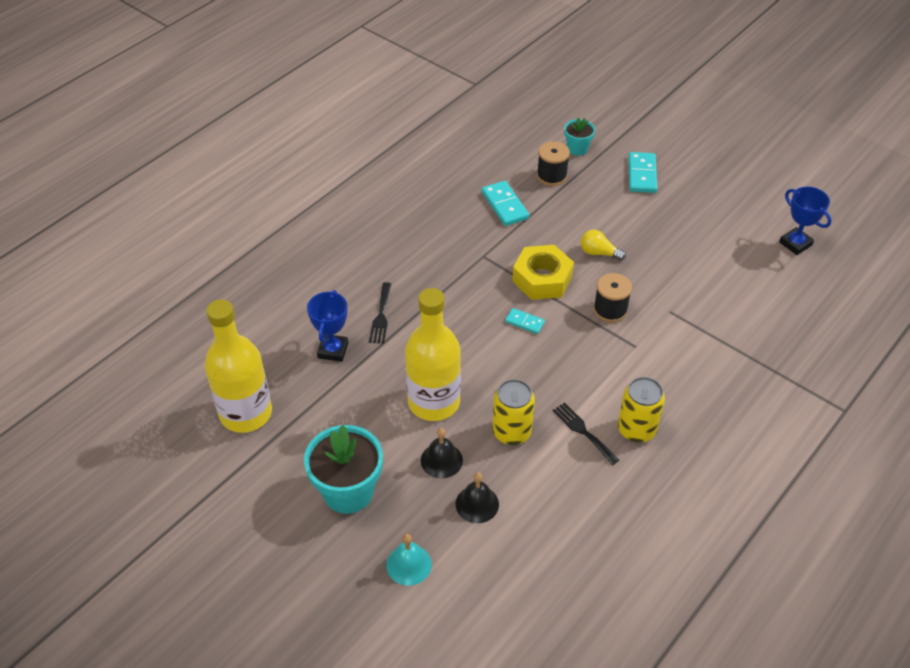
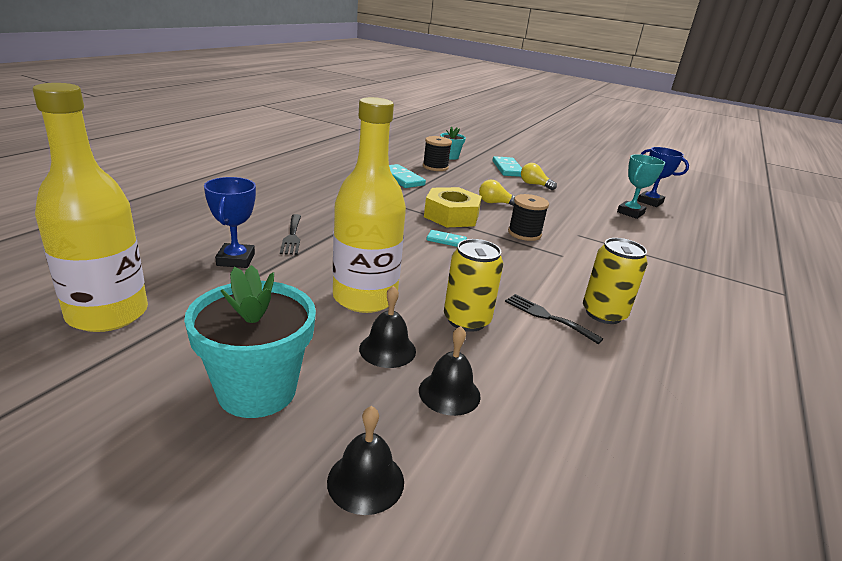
camera: 15 degrees left, 20 degrees down
(408, 564) = (365, 481): turquoise bell -> black bell
(662, 211) = (534, 185): none -> yellow light bulb
(755, 268) = (630, 213): none -> turquoise trophy

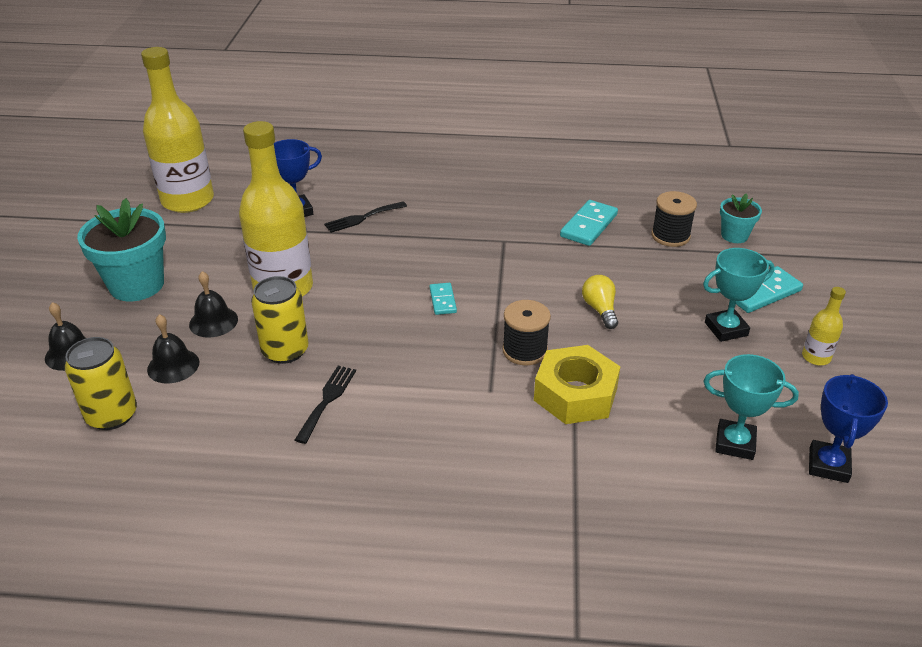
camera: 70 degrees right, 10 degrees up
(451, 216) = (516, 288): yellow nut -> yellow nut (575, 394)
(534, 185) = (726, 329): yellow light bulb -> turquoise trophy
(568, 178) = (816, 357): none -> yellow bottle
(603, 313) = (364, 440): yellow can -> yellow can (112, 415)

